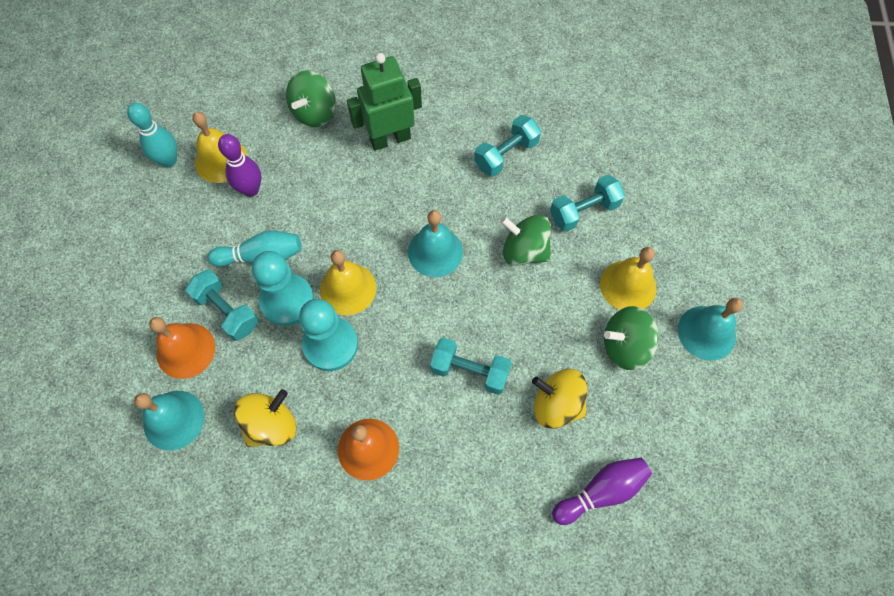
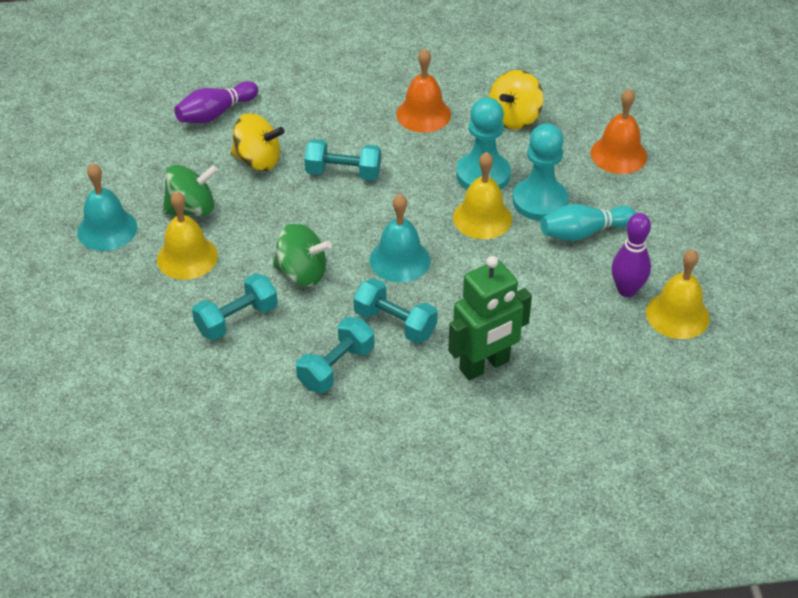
camera: 170 degrees right, 20 degrees down
(169, 160) = (737, 306): turquoise bowling pin -> none
(174, 420) = (602, 111): turquoise bell -> none
(227, 311) = (595, 186): turquoise dumbbell -> turquoise dumbbell (395, 323)
(314, 112) = (591, 383): green spinning top -> none

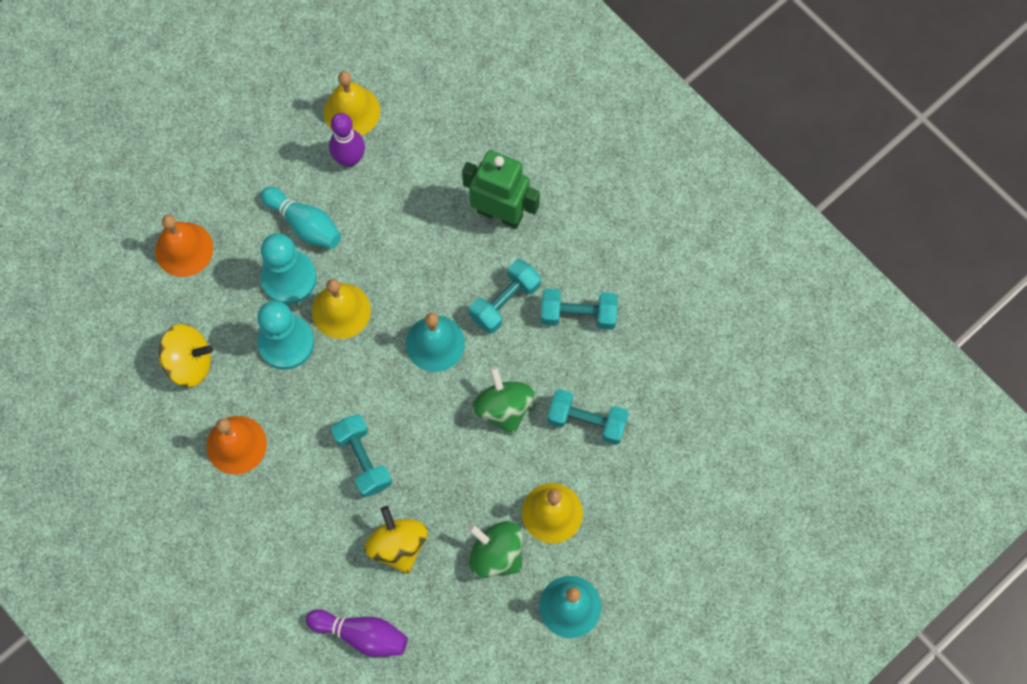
camera: 125 degrees left, 25 degrees up
(395, 323) = (505, 302): turquoise dumbbell -> turquoise dumbbell turned 45 degrees clockwise

